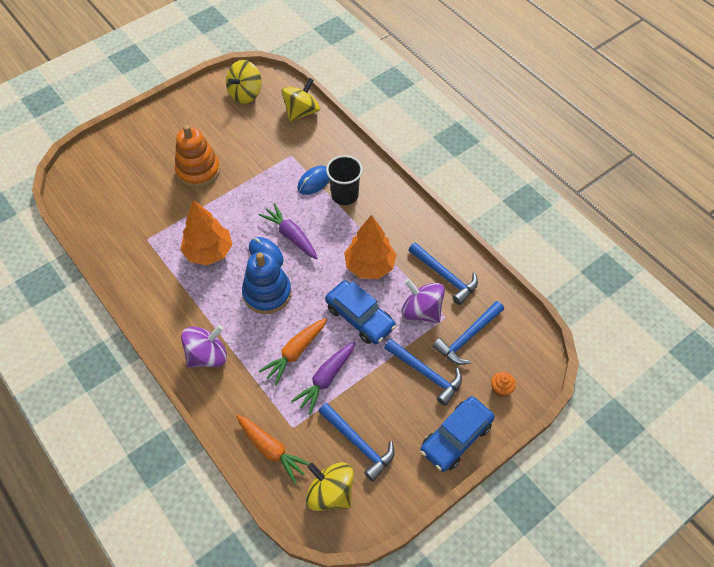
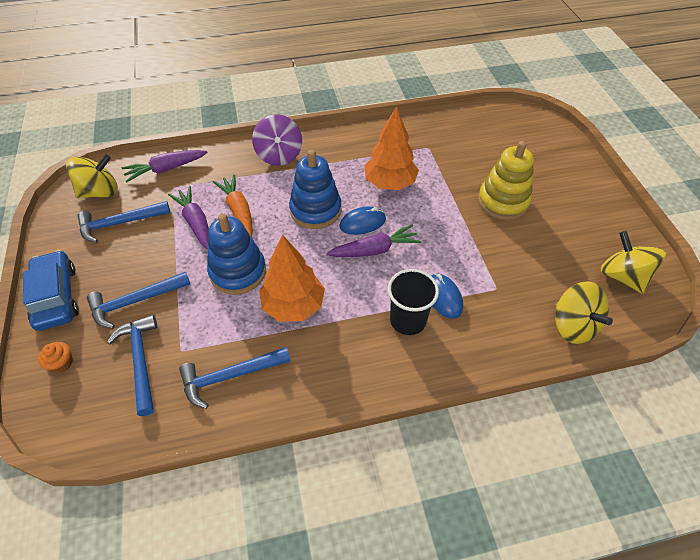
camera: 115 degrees right, 5 degrees down
(198, 171) = (503, 201): orange stacking toy -> yellow stacking toy
(271, 450) = (166, 169): orange carrot -> purple carrot
(360, 317) = (238, 272): blue car -> blue stacking toy
(421, 311) = (205, 330): purple spinning top -> none

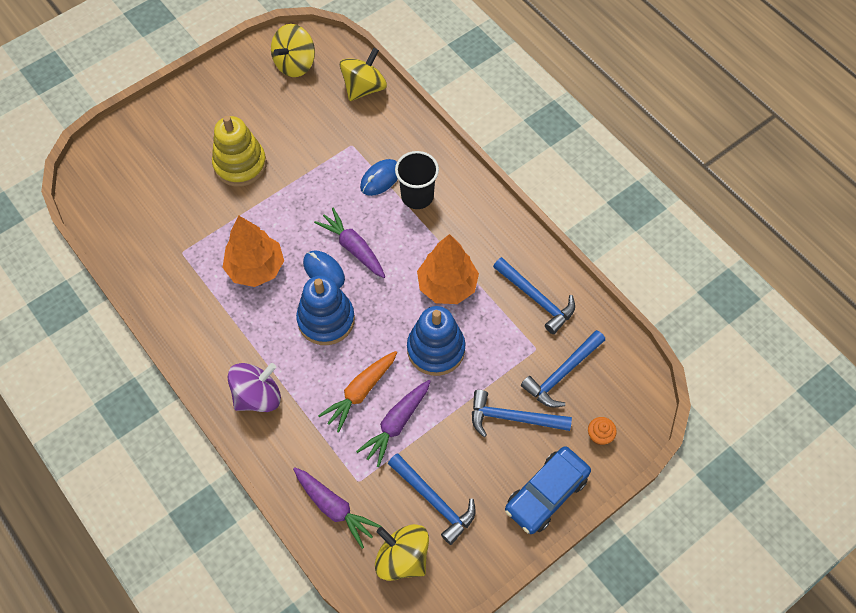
camera: 115 degrees left, 10 degrees up
(135, 301) = (513, 418): blue hammer -> blue hammer turned 150 degrees clockwise

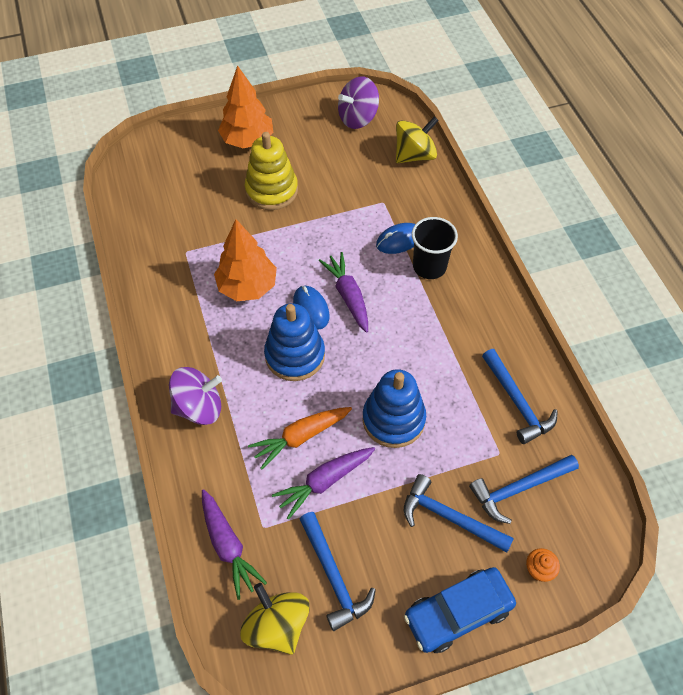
camera: 20 degrees right, 5 degrees down
(295, 64) = (358, 118): yellow spinning top -> purple spinning top
(447, 285) = (428, 360): orange tree -> orange tree (247, 140)

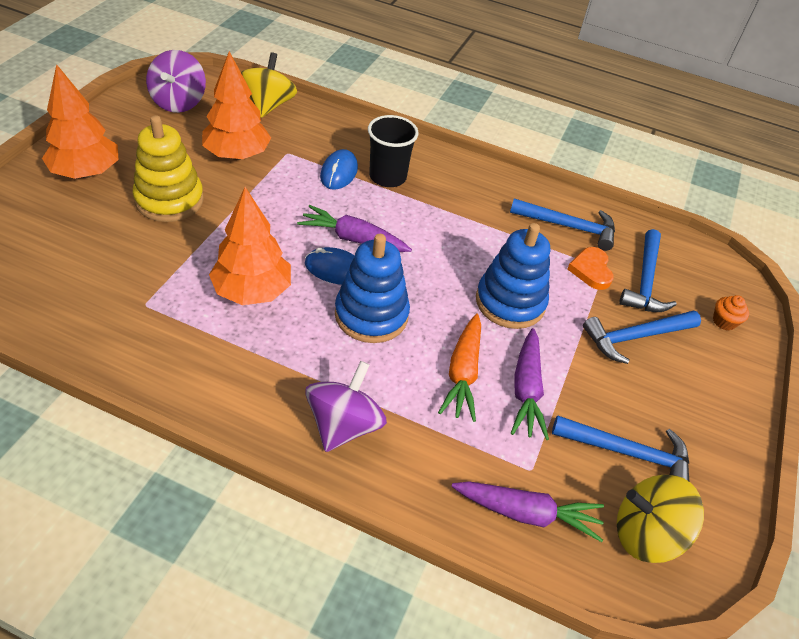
camera: 55 degrees left, 10 degrees down
(348, 183) = (237, 155): none -> orange tree
(458, 613) = (727, 395): blue car -> none
(486, 446) = (591, 270): none -> orange heart

